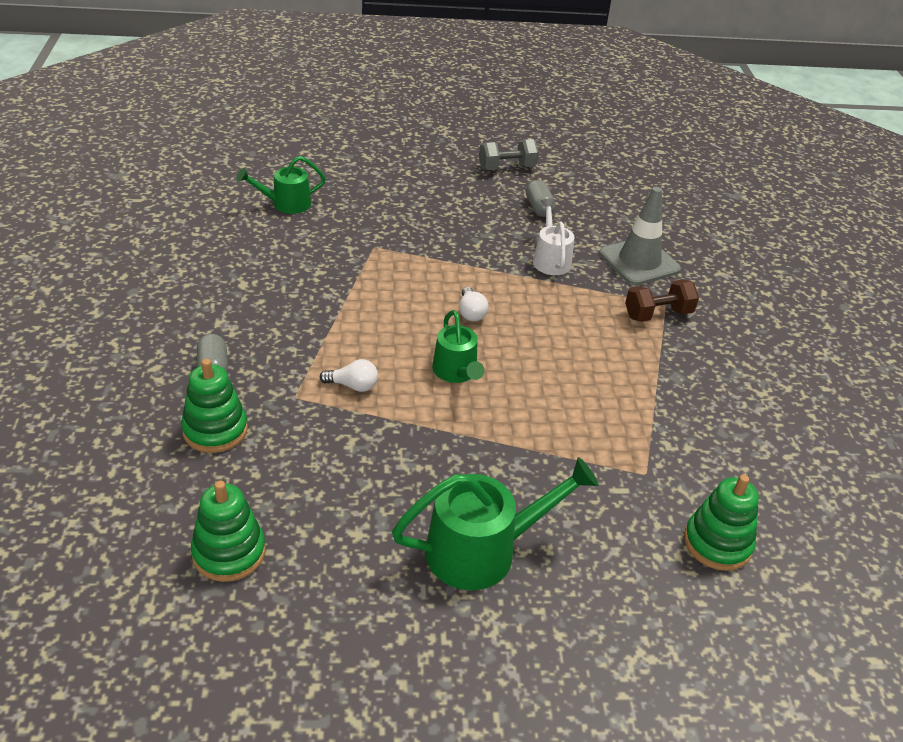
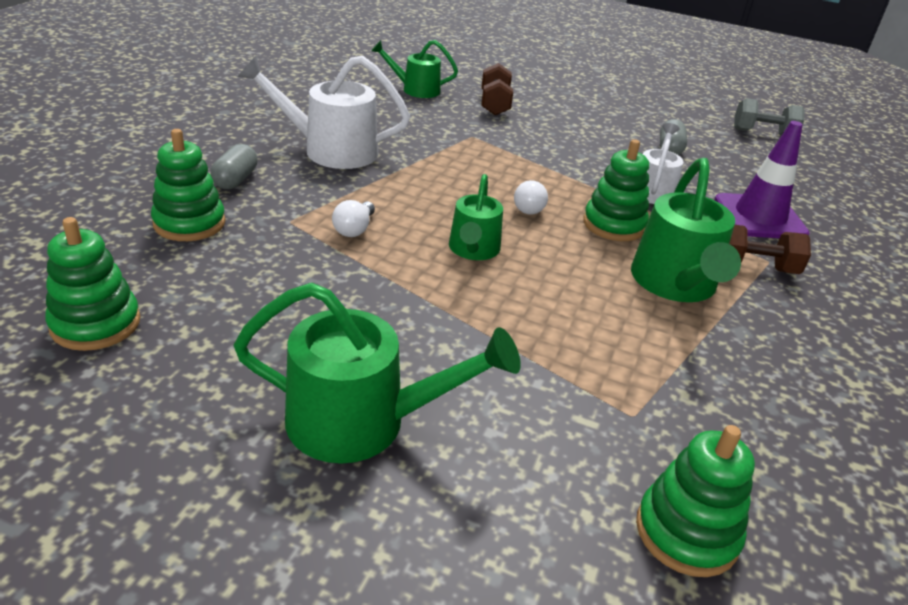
camera: 25 degrees right, 5 degrees down
(267, 306) = (330, 150): none -> white watering can
(353, 386) = (354, 229): white light bulb -> white light bulb turned 75 degrees clockwise
(367, 200) = (494, 104): none -> brown dumbbell
(506, 168) = (656, 114): grey dumbbell -> grey dumbbell (763, 133)
(542, 308) = (614, 225): none -> green stacking toy
(615, 351) = (675, 284): none -> green watering can
(639, 262) = (759, 217): grey traffic cone -> purple traffic cone

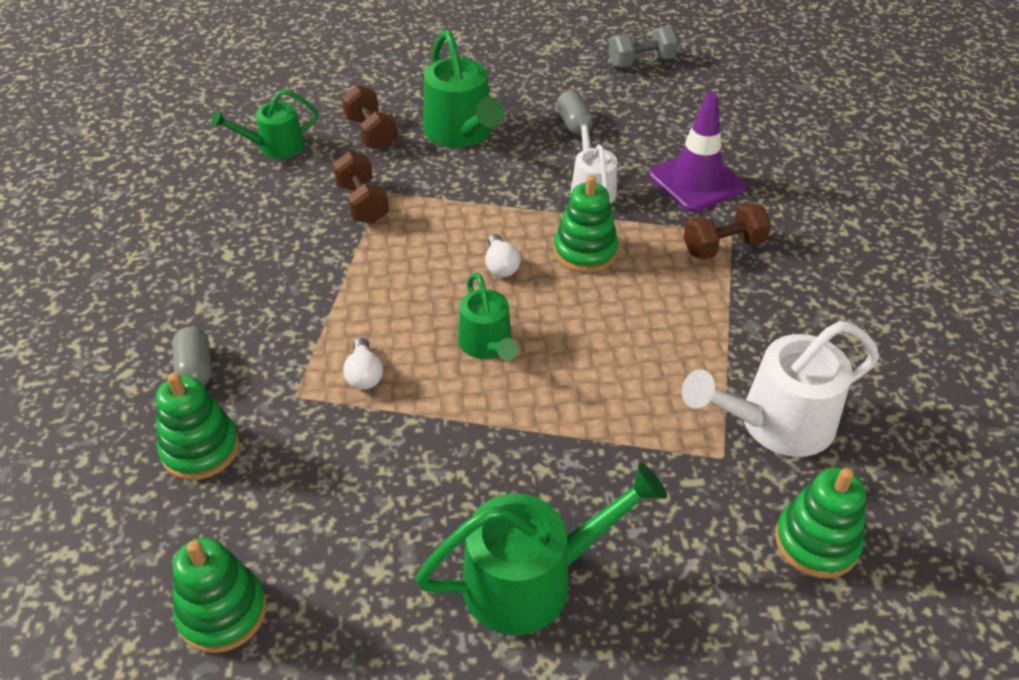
camera: 25 degrees left, 10 degrees up
(330, 150) = (257, 280): white watering can -> white watering can (775, 423)
(451, 137) = (362, 203): none -> brown dumbbell
(675, 284) = (675, 299): green watering can -> green watering can (462, 133)

